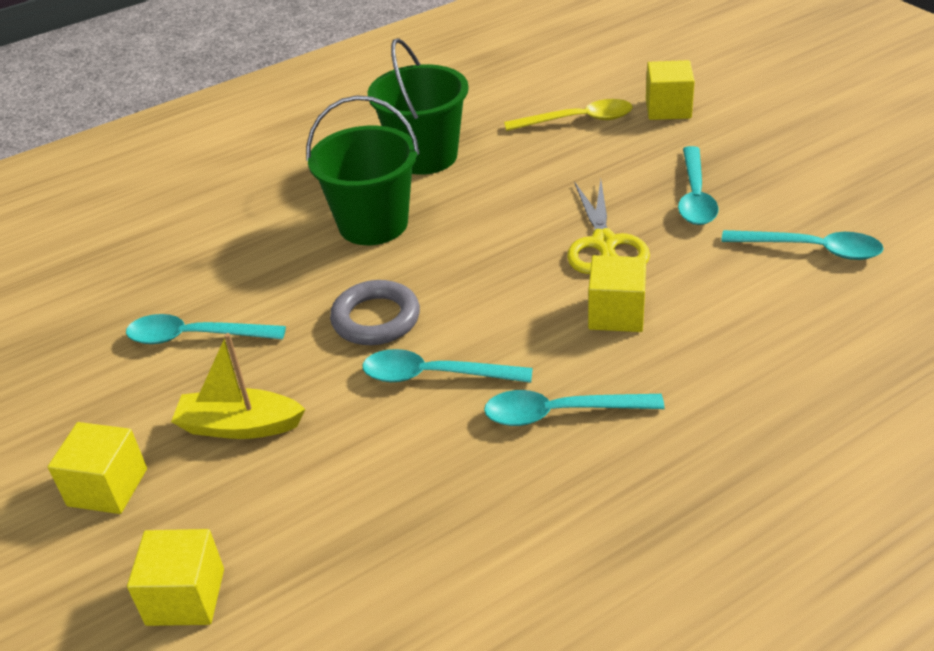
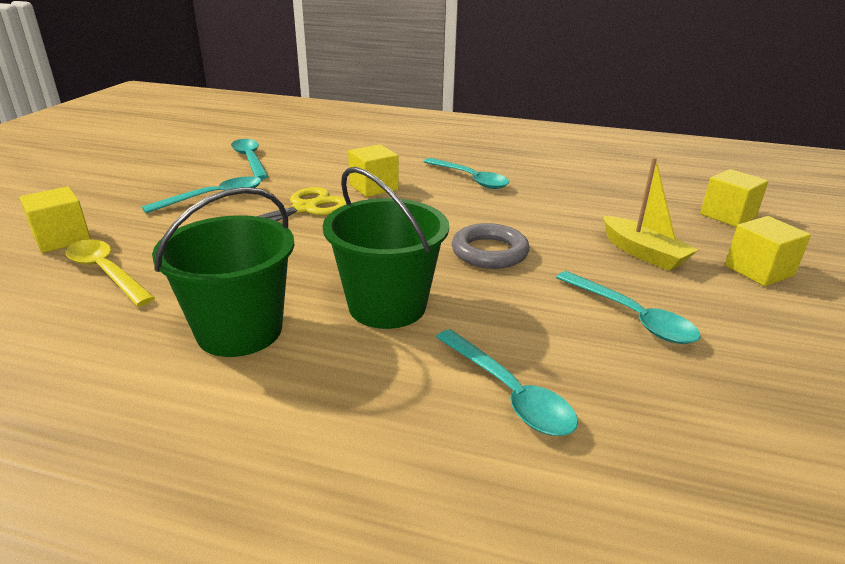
camera: 135 degrees left, 10 degrees down
(435, 375) = (501, 215): turquoise spoon -> turquoise spoon (508, 393)

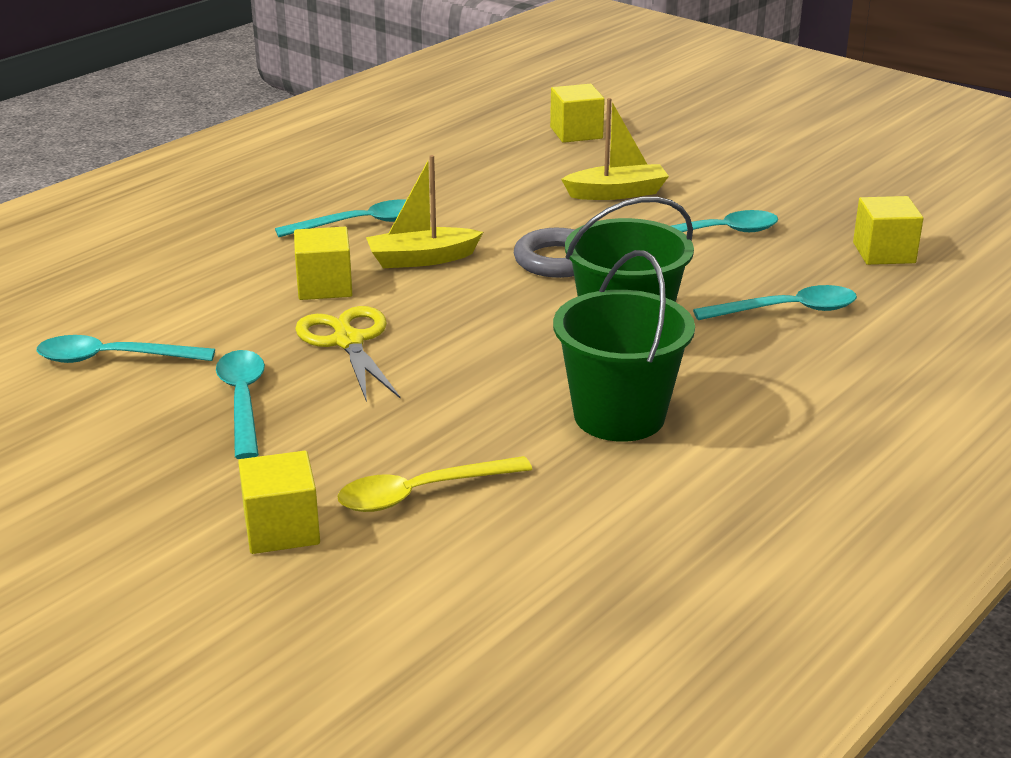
camera: 65 degrees left, 0 degrees up
(440, 206) = (422, 259): none -> yellow boat
(759, 270) = (682, 160): yellow cube -> yellow cube (884, 253)

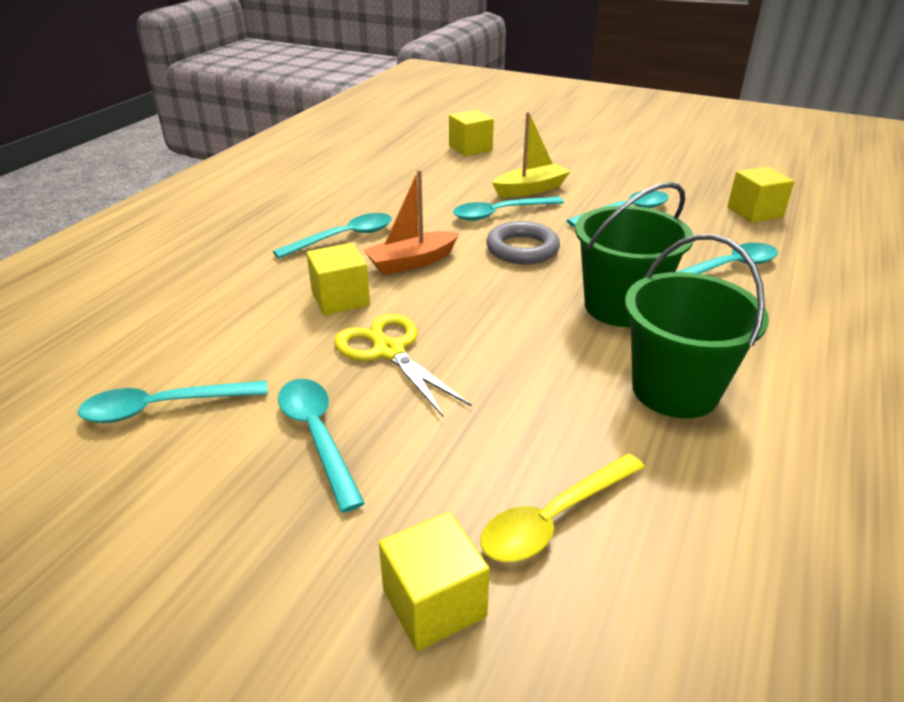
camera: 15 degrees left, 5 degrees up
(422, 259) = (412, 262): yellow boat -> orange boat
(559, 217) = (500, 213): none -> turquoise spoon

